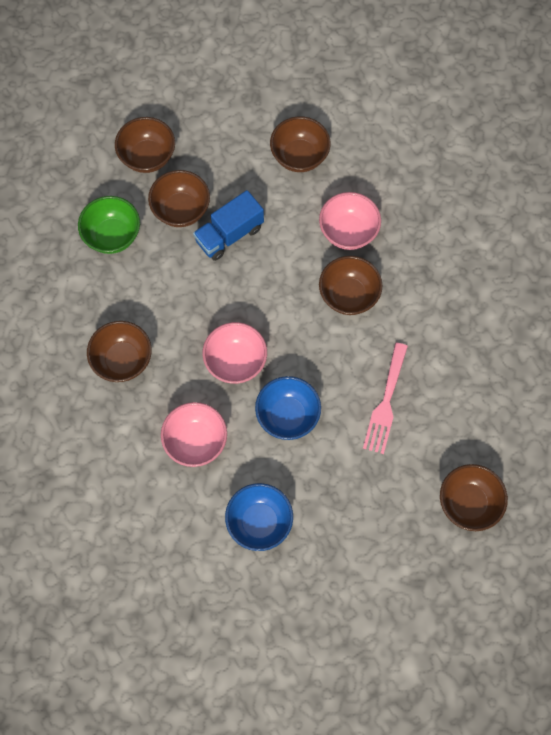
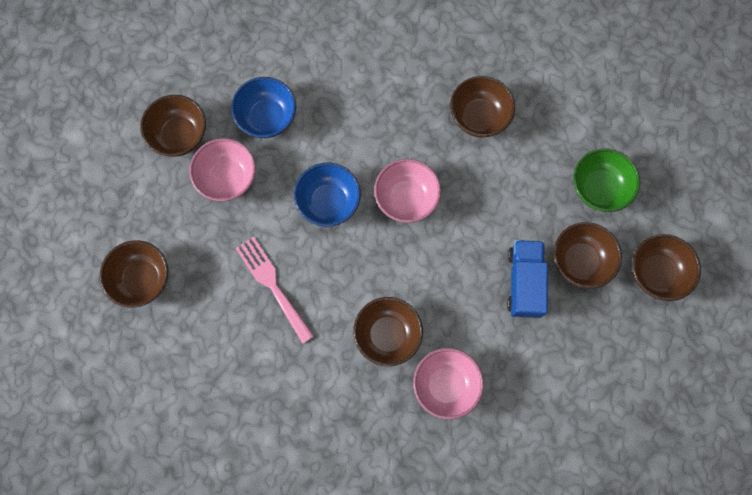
camera: 130 degrees right, 5 degrees up
(196, 441) = (367, 120): pink bowl -> pink bowl (228, 178)
(299, 156) = (554, 405): brown bowl -> brown bowl (180, 135)

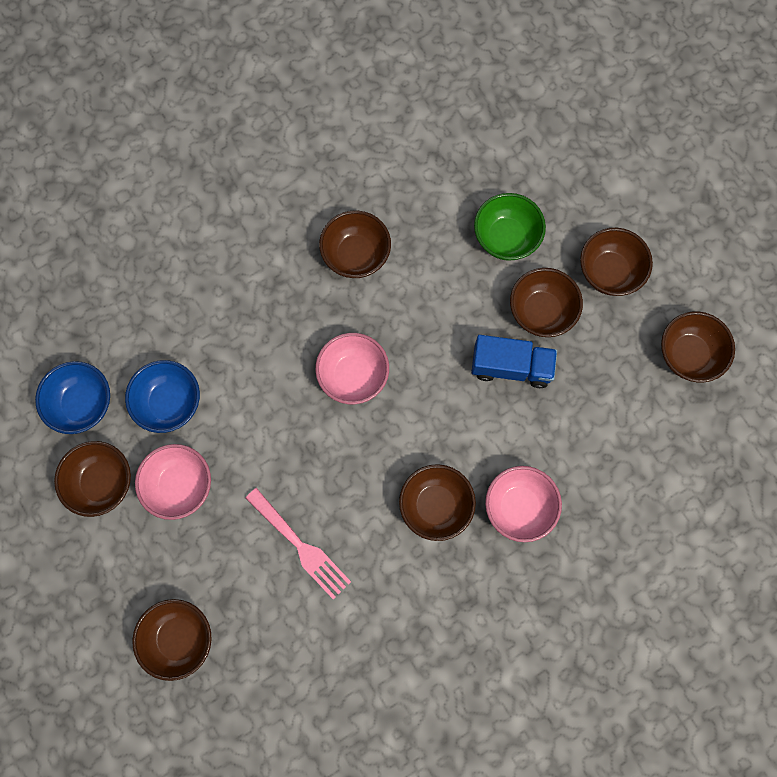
camera: 40 degrees left, 0 degrees up
(272, 285) = (301, 546): pink fork -> pink fork turned 150 degrees counterclockwise
(328, 202) = (288, 433): blue bowl -> blue bowl (83, 404)
(524, 282) = (511, 367): blue truck -> blue truck turned 135 degrees clockwise
(665, 380) = (688, 355): none -> brown bowl

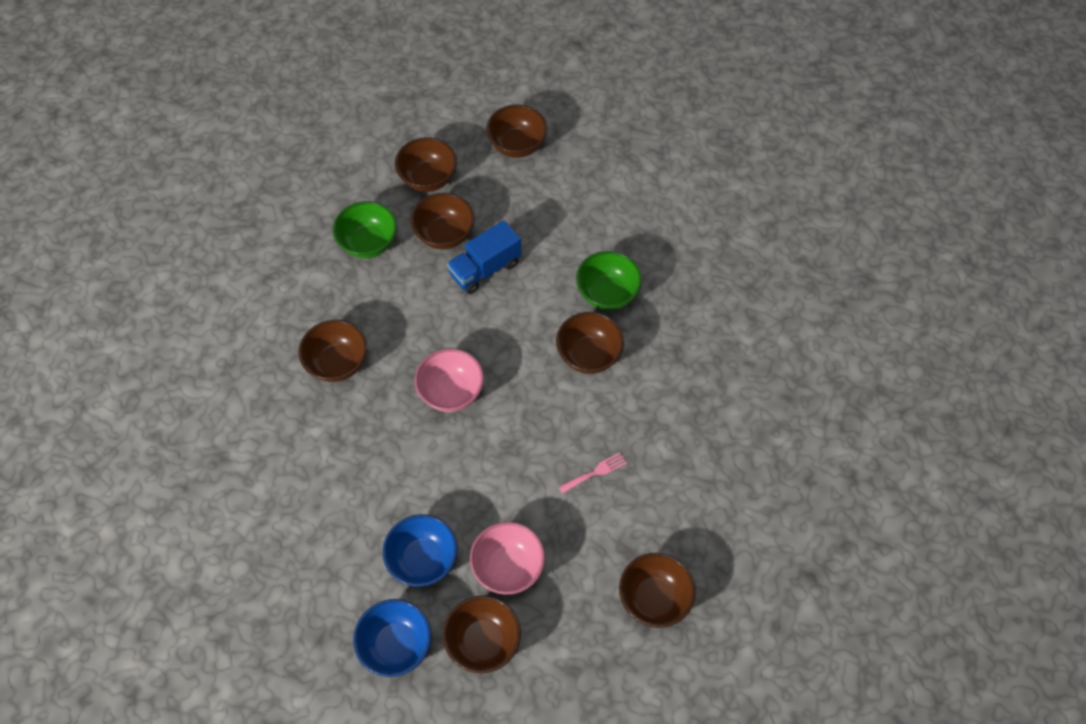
camera: 75 degrees left, 15 degrees down
(301, 546) = (595, 472): pink fork -> pink fork, size x0.58
(511, 367) = (485, 269): blue truck -> blue truck turned 150 degrees counterclockwise
(519, 507) = (607, 294): pink bowl -> green bowl

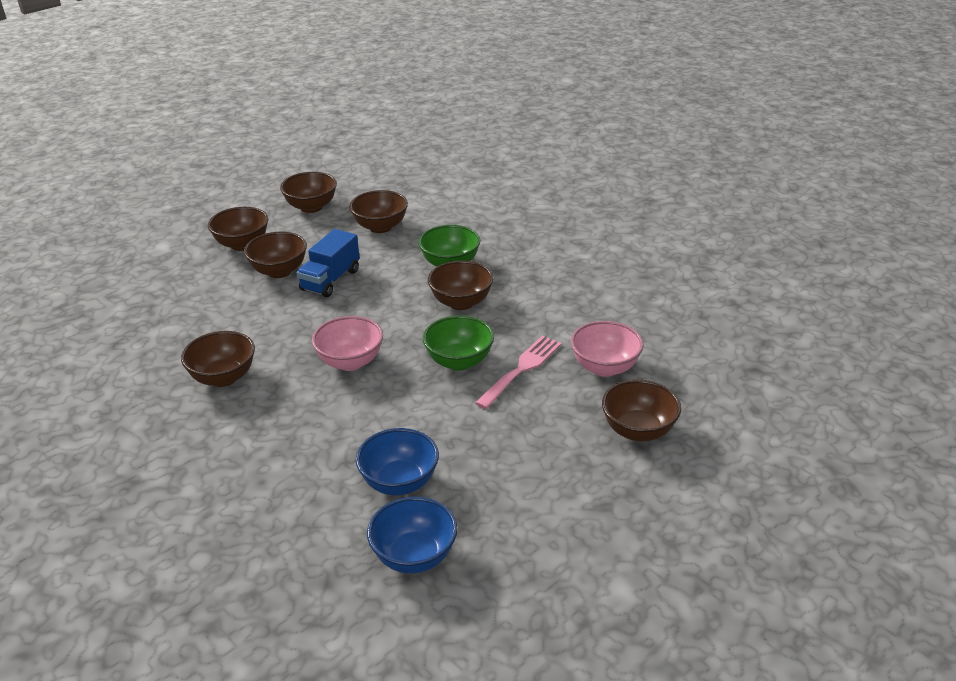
camera: 25 degrees left, 25 degrees down
(368, 243) = (208, 295): green bowl -> green bowl (459, 361)
(483, 642) = (502, 519): brown bowl -> brown bowl (380, 227)
(508, 567) = (488, 458): pink bowl -> pink bowl (605, 367)
(595, 472) = (521, 369): pink fork -> pink fork, size x1.74

